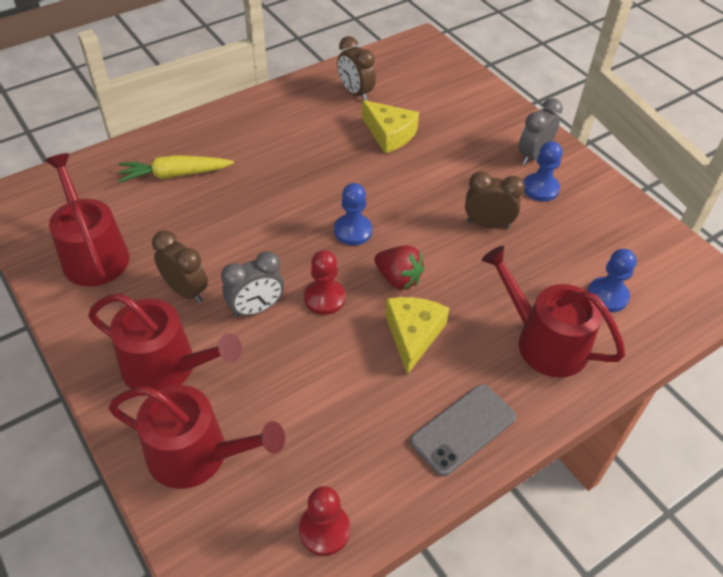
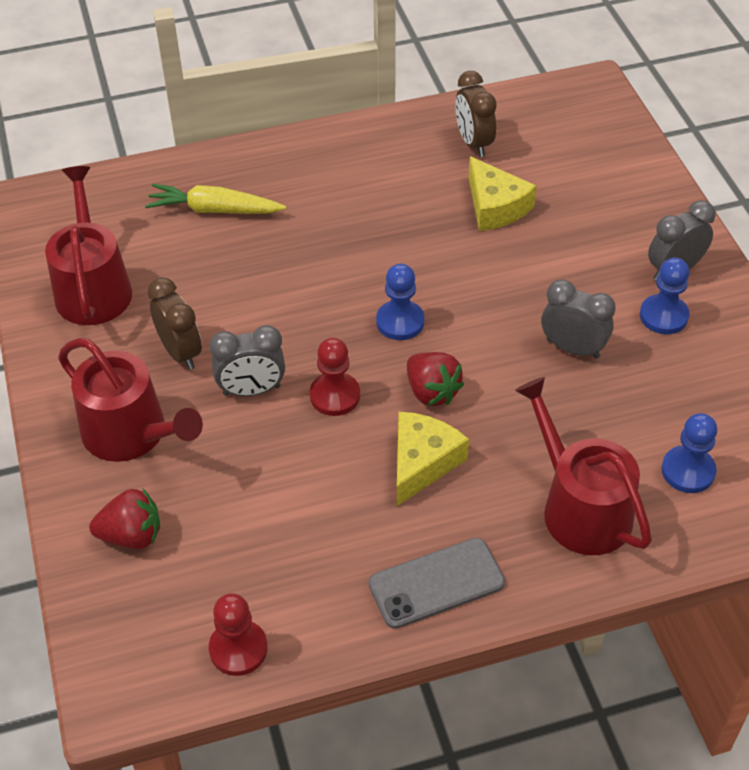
camera: 20 degrees right, 0 degrees up
(197, 454) = (132, 535): red watering can -> red strawberry
(488, 224) = (573, 348): brown clock -> grey clock

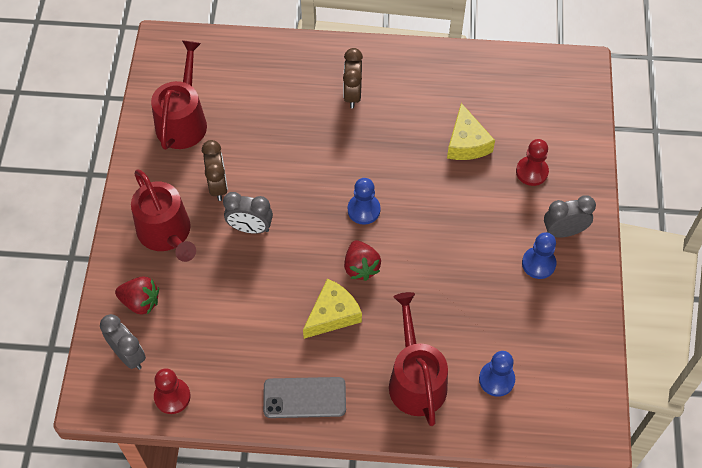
camera: 20 degrees right, 10 degrees up
(214, 210) = (281, 86): yellow carrot -> none
(335, 396) = (299, 249): red pawn -> red pawn (532, 172)
(473, 143) = (475, 87): brown clock -> brown clock (352, 95)
(573, 348) = (466, 267): grey clock -> grey clock (128, 355)

